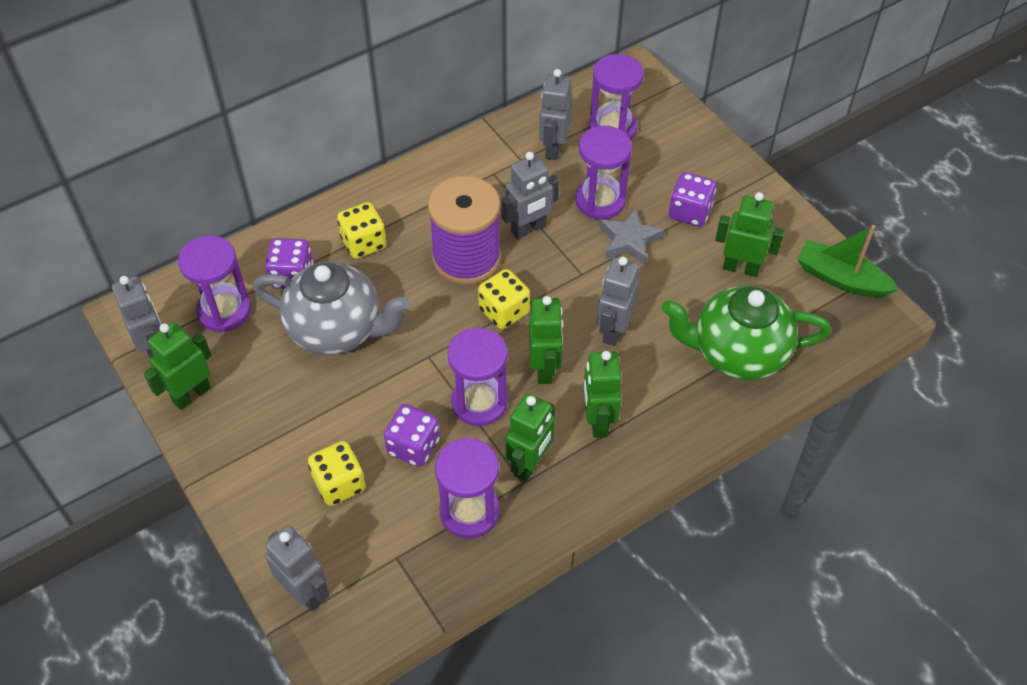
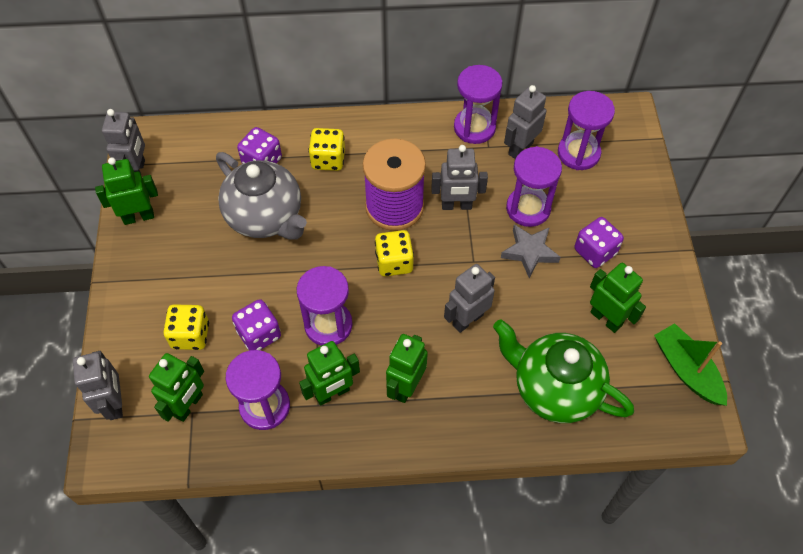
camera: 30 degrees right, 5 degrees up
(224, 310) = (200, 165): purple hourglass -> purple hourglass (474, 127)
(544, 368) = (394, 323): green robot -> green robot (188, 405)

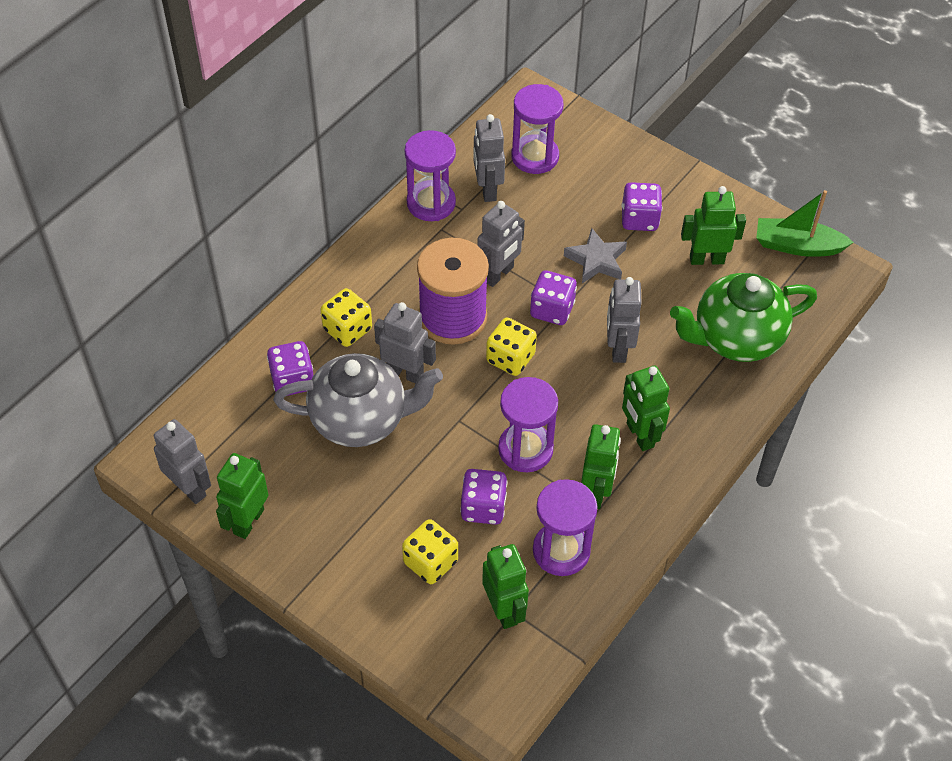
camera: 50 degrees left, 5 degrees down
(115, 403) = (444, 669): grey robot -> grey robot (405, 373)
(459, 257) = (552, 310): none -> purple dice
(528, 208) = (553, 230): purple hourglass -> none

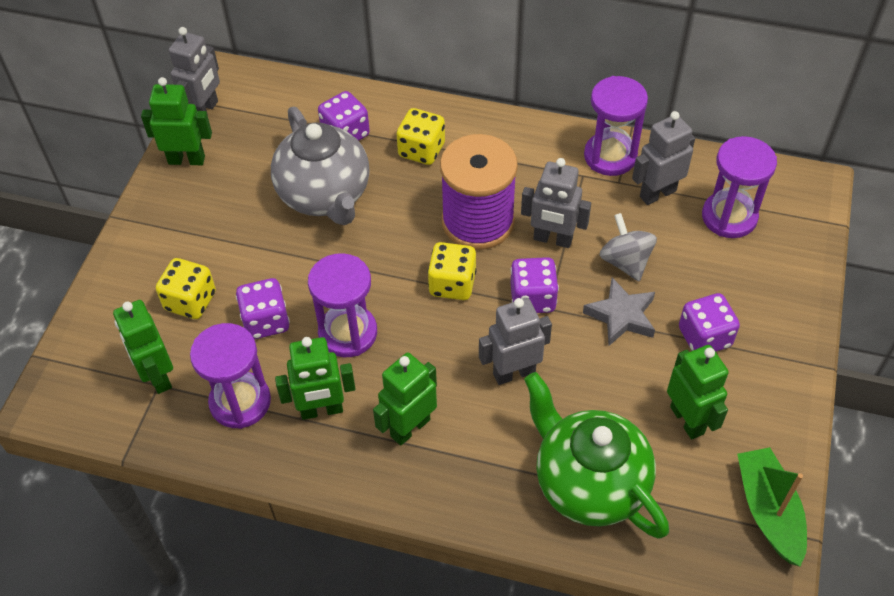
camera: 70 degrees right, 0 degrees up
(405, 373) = (393, 209): grey robot -> none
(504, 610) = (158, 376): green robot -> green robot turned 105 degrees clockwise
(545, 237) = (625, 262): none -> grey spinning top

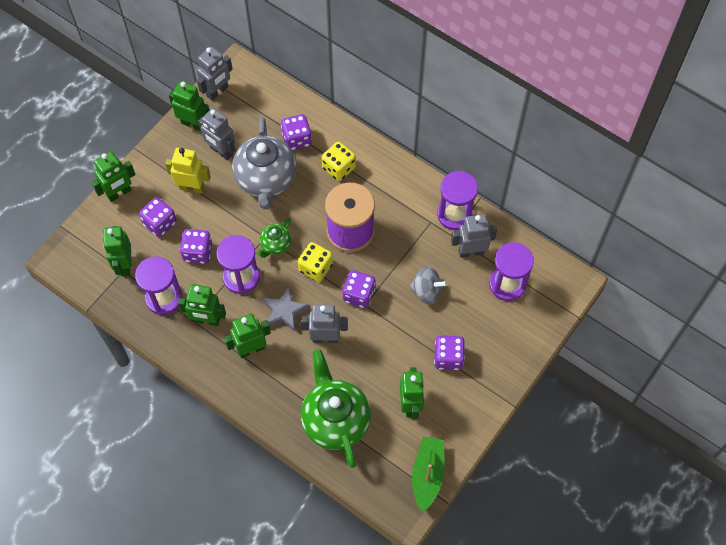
camera: 20 degrees right, 10 degrees up
(110, 281) = (119, 193): none -> green robot
(190, 301) = (160, 223): yellow dice -> purple dice
(220, 239) = (192, 187): none -> yellow robot
(378, 273) = (275, 245): none -> green teapot
(552, 239) = (390, 260): grey robot -> grey robot (221, 151)
(621, 316) = (406, 326): grey star -> grey star (284, 311)
(625, 262) = (426, 291): grey spinning top -> grey spinning top turned 105 degrees clockwise

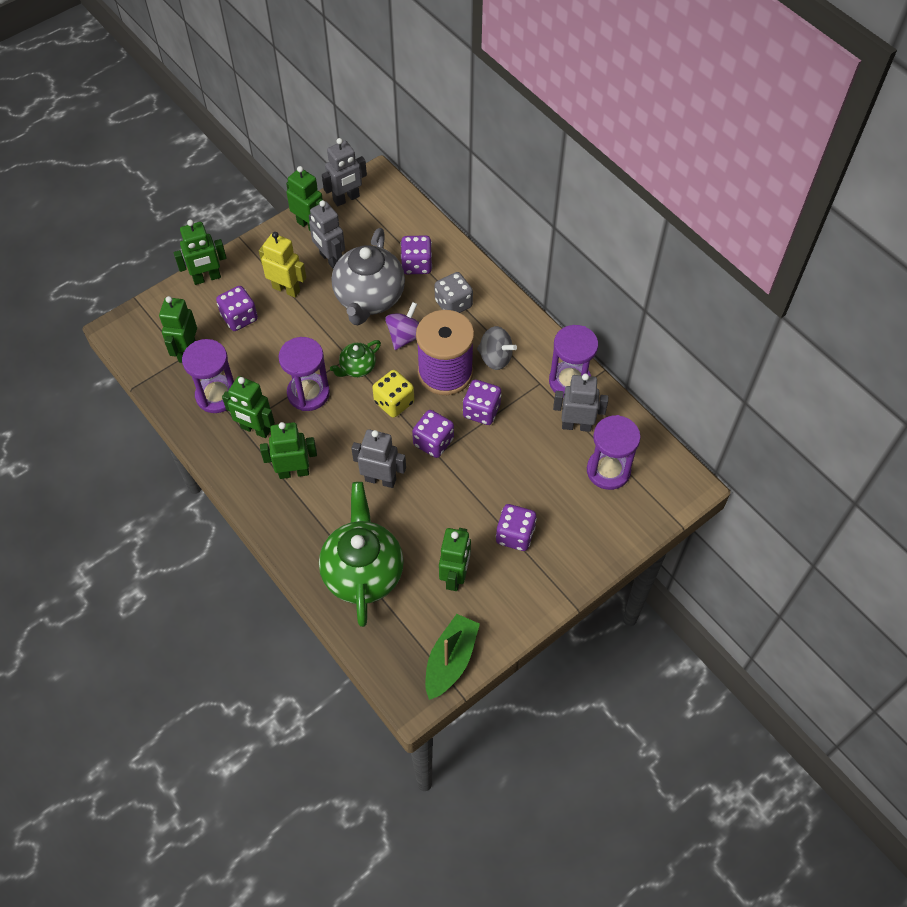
camera: 15 degrees right, 5 degrees down
(198, 252) = (270, 357): purple dice -> purple dice (481, 411)
(284, 311) = (344, 440): grey star -> none
(307, 207) = (405, 336): none -> purple spinning top
(339, 168) = (453, 304): yellow dice -> grey dice
(426, 291) = (512, 456): grey spinning top -> grey spinning top (495, 358)

